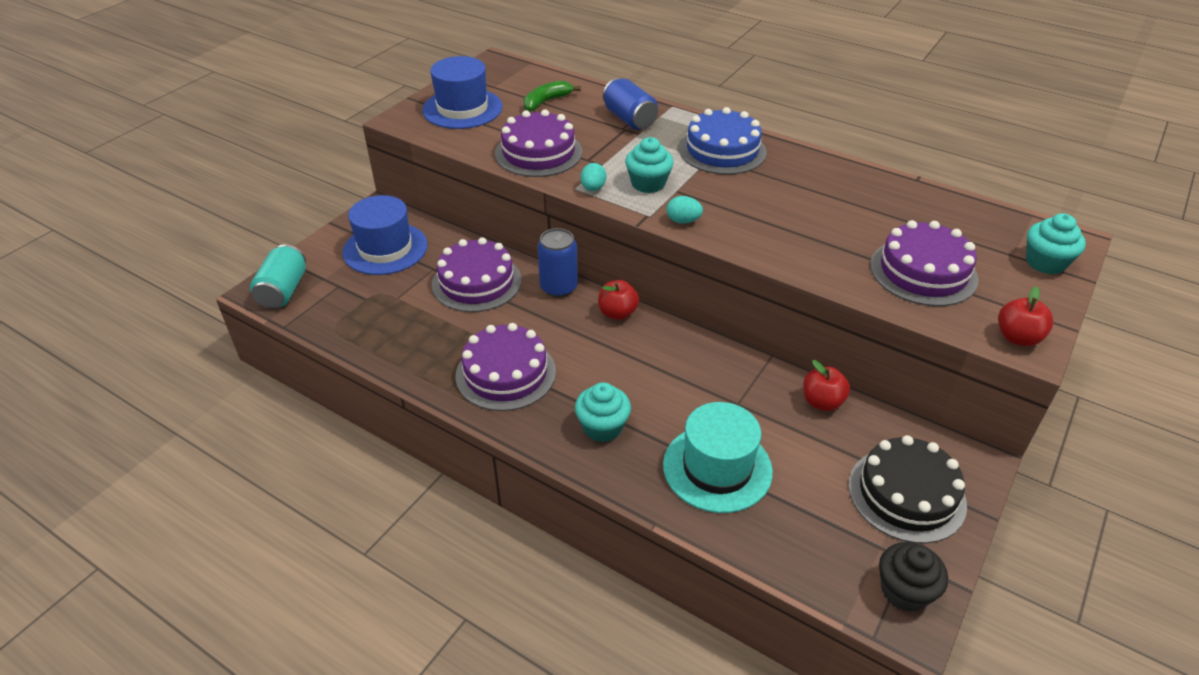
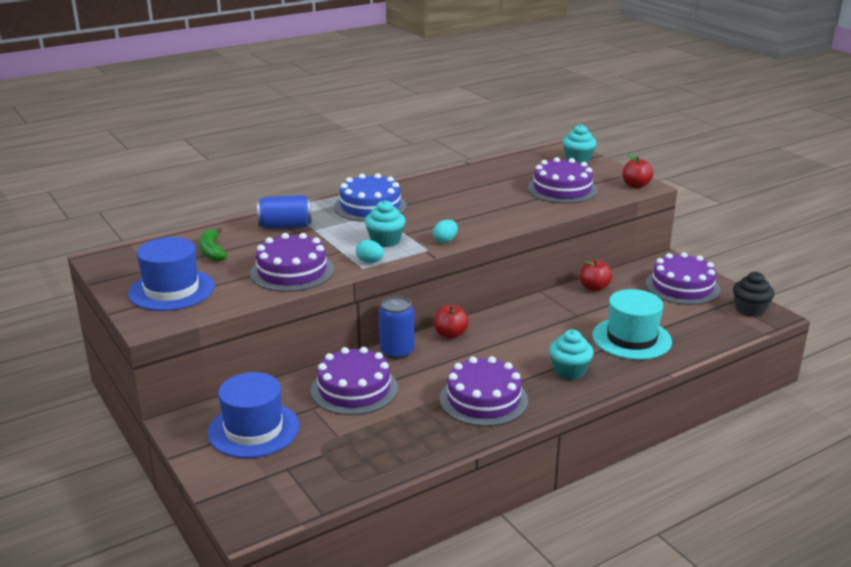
camera: 65 degrees left, 15 degrees down
(283, 291) = (262, 506): turquoise can -> none
(906, 494) = (682, 287): black cake -> purple cake

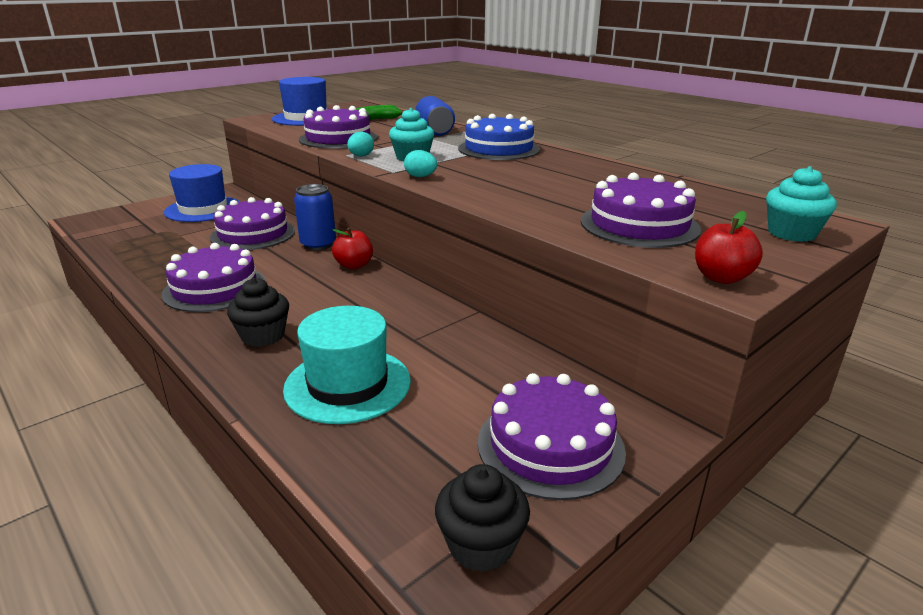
camera: 80 degrees right, 0 degrees up
(569, 371) = (263, 336): turquoise cupcake -> black cupcake
(594, 287) = (505, 352): red apple -> none

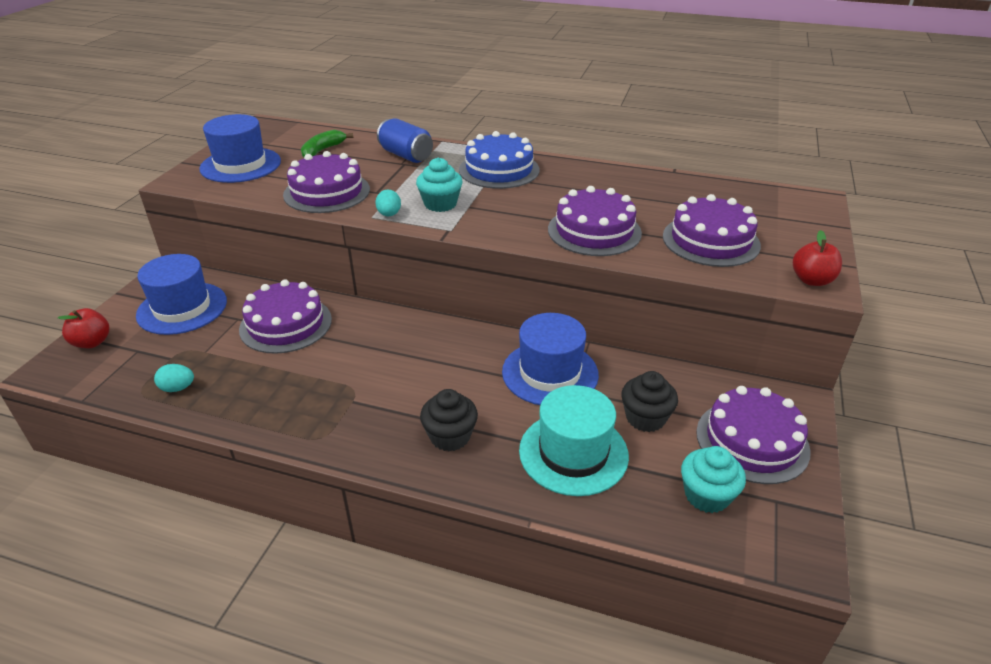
camera: 30 degrees left, 10 degrees up
(215, 288) = (337, 404): purple cake -> purple cake (594, 231)
(318, 244) = (370, 316): blue can -> none
(354, 265) = (434, 329): red apple -> red apple (92, 342)
(410, 321) = (550, 373): none -> blue hat
(420, 177) = (483, 230): turquoise egg -> turquoise egg (178, 388)
(481, 545) = (785, 531): black cupcake -> black cupcake (645, 418)
(791, 233) = (805, 219): turquoise cupcake -> turquoise cupcake (706, 495)

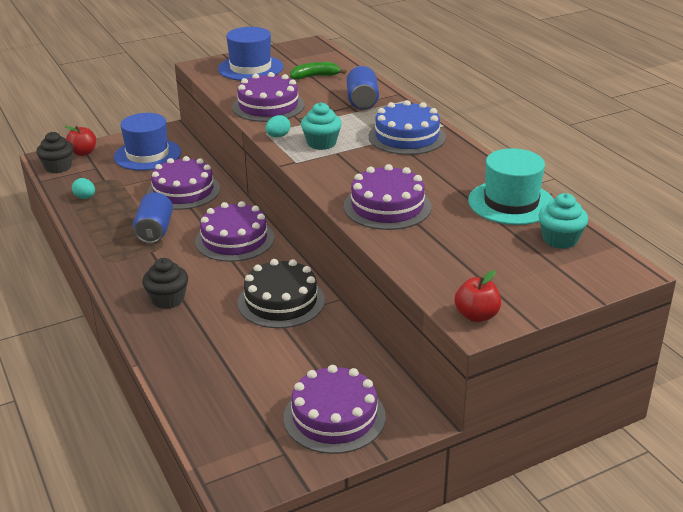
camera: 45 degrees right, 5 degrees down
(321, 379) = (155, 231): none -> blue can
(550, 373) = (281, 301): blue hat -> black cake
(573, 453) = (216, 350): turquoise hat -> turquoise hat (511, 203)
(645, 418) = (291, 361): black cupcake -> black cupcake (58, 167)
(706, 495) = (248, 421): turquoise cupcake -> turquoise cupcake (560, 239)
(710, 240) = (459, 253): purple cake -> purple cake (234, 239)

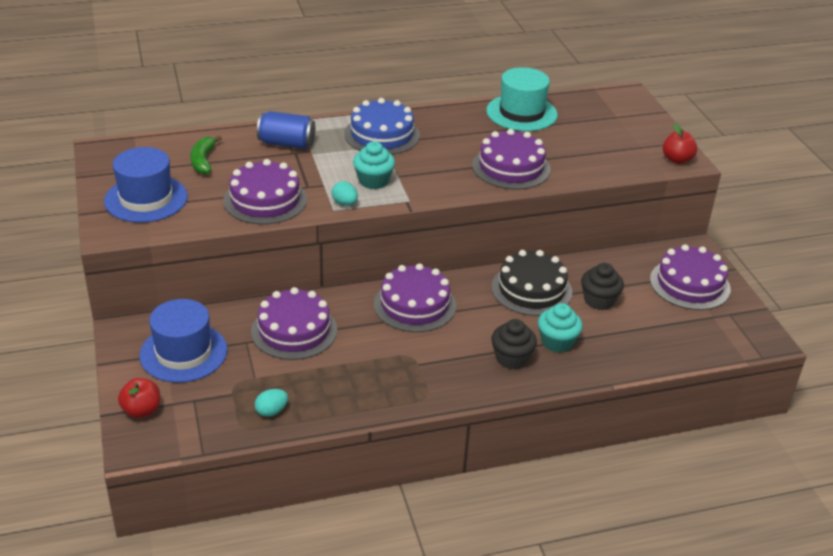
camera: 80 degrees left, 5 degrees up
(58, 167) = (172, 435): black cupcake -> black cupcake (599, 300)
(155, 231) = (376, 358): blue can -> none
(560, 239) = (582, 107): turquoise cupcake -> turquoise cupcake (557, 342)

